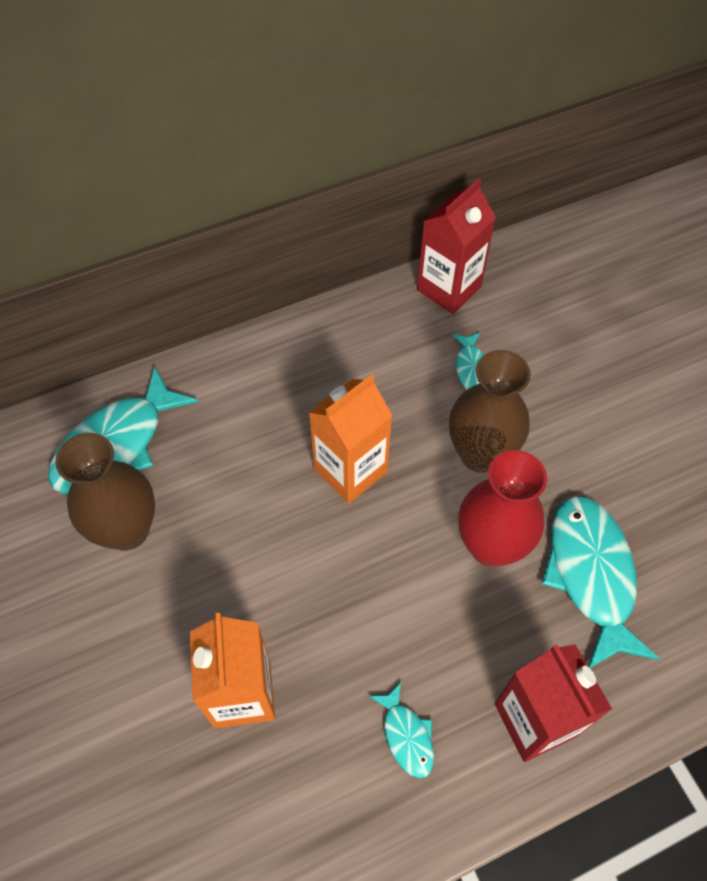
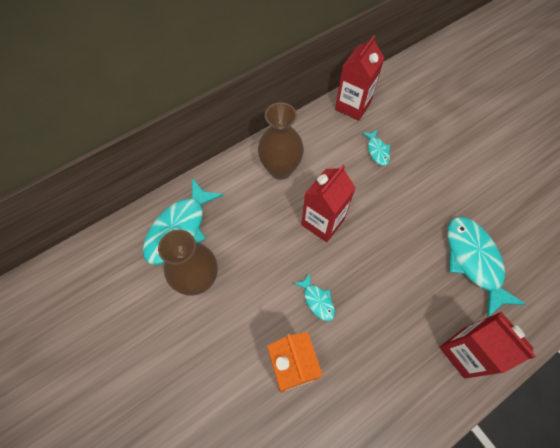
camera: 10 degrees left, 5 degrees up
(350, 471) = (322, 222): orange carton -> red carton
(406, 736) = (393, 375): turquoise fish -> turquoise fish (317, 300)
(480, 454) = (394, 200): brown vase -> brown vase (280, 169)
(491, 546) = (414, 254): red vase -> none

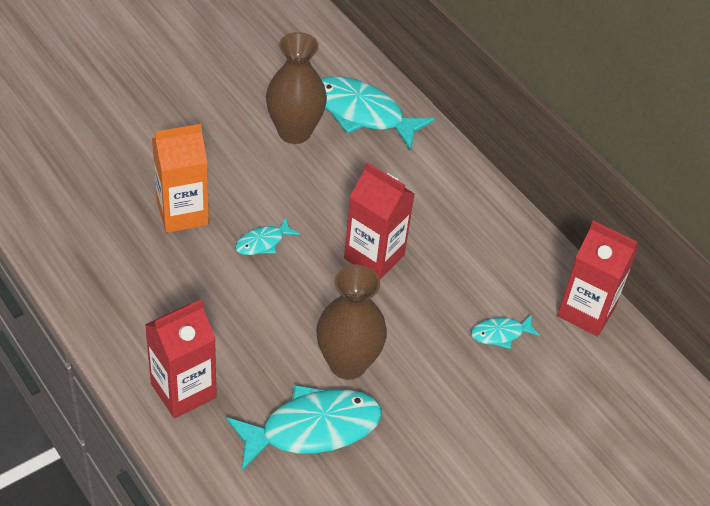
camera: 85 degrees right, 15 degrees down
(280, 169) = (458, 215): brown vase -> brown vase (347, 363)

